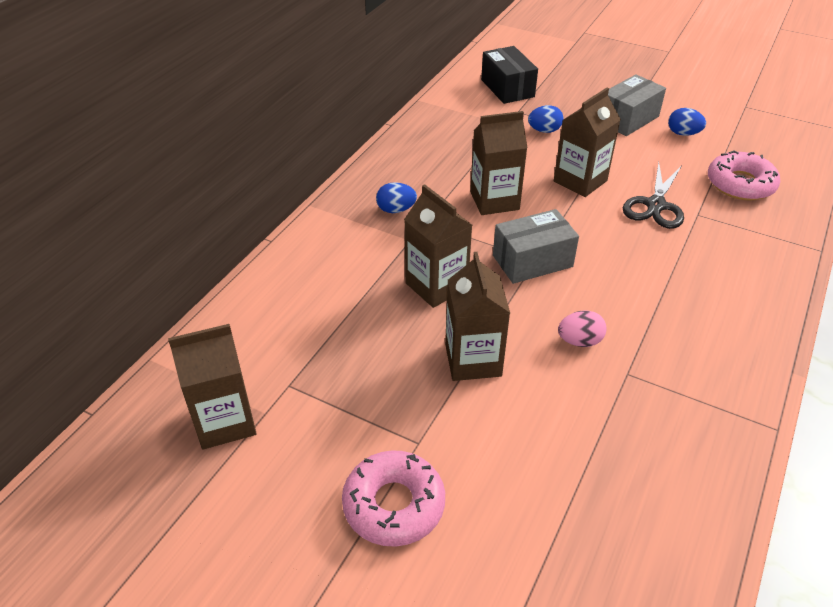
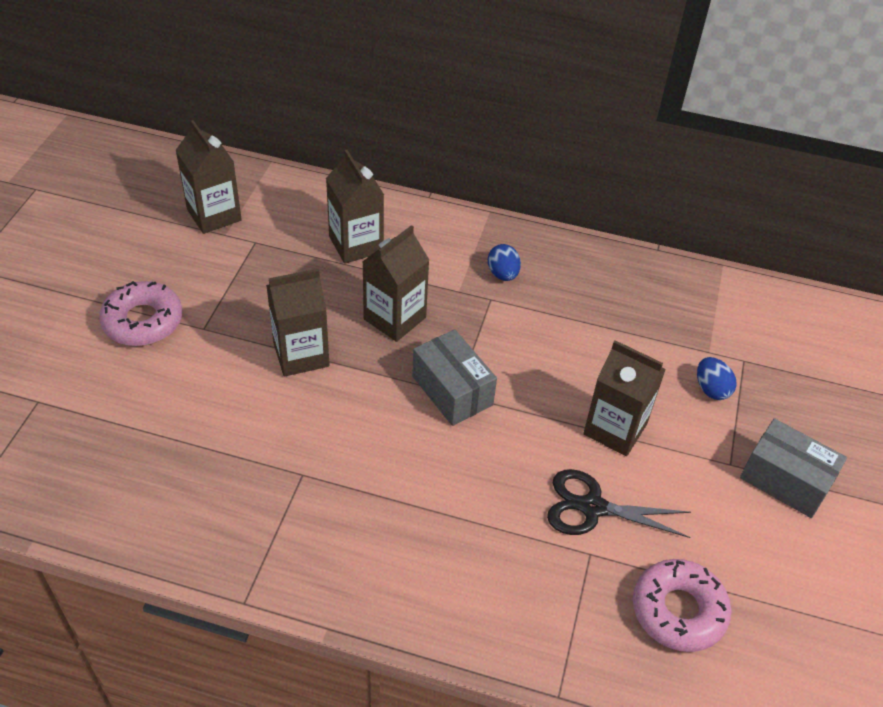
camera: 75 degrees right, 5 degrees up
(494, 201) = (546, 351): brown carton -> brown carton (356, 244)
(507, 88) = (796, 346): black box -> none
(579, 341) = (340, 434): pink egg -> none
(683, 133) = (779, 547): blue egg -> none

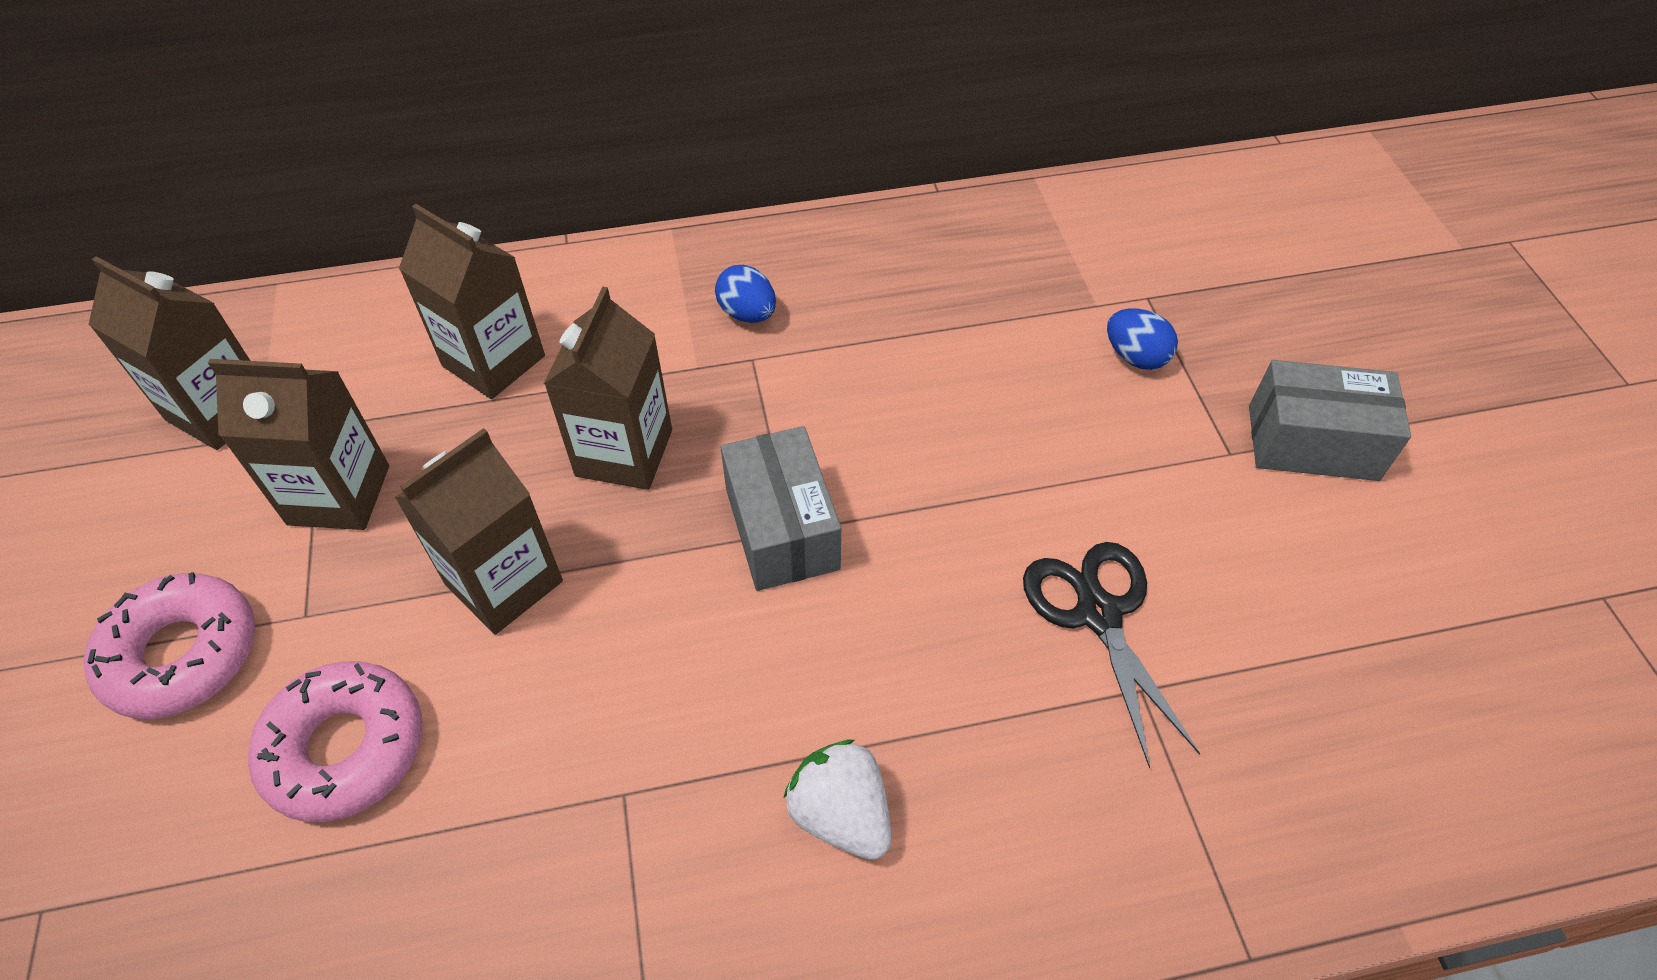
camera: 25 degrees left, 5 degrees up
(398, 533) = (840, 814): none -> white strawberry
(452, 390) = (782, 528): grey box -> grey box turned 45 degrees clockwise
(592, 507) = (1098, 614): black scissors -> black scissors turned 90 degrees clockwise
(615, 429) = (1050, 476): brown carton -> brown carton (339, 495)
(678, 610) = (1315, 714): pink donut -> pink donut (345, 748)

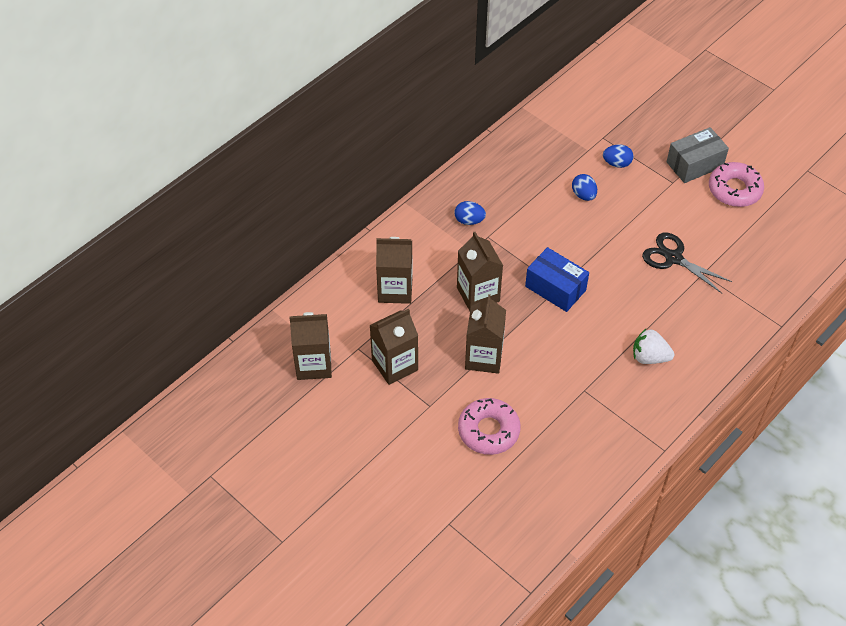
camera: 35 degrees left, 0 degrees up
(182, 654) = (403, 440): pink donut -> pink donut (734, 190)
(782, 528) = (555, 288): grey box -> blue box
(1011, 380) = (583, 195): none -> blue egg

